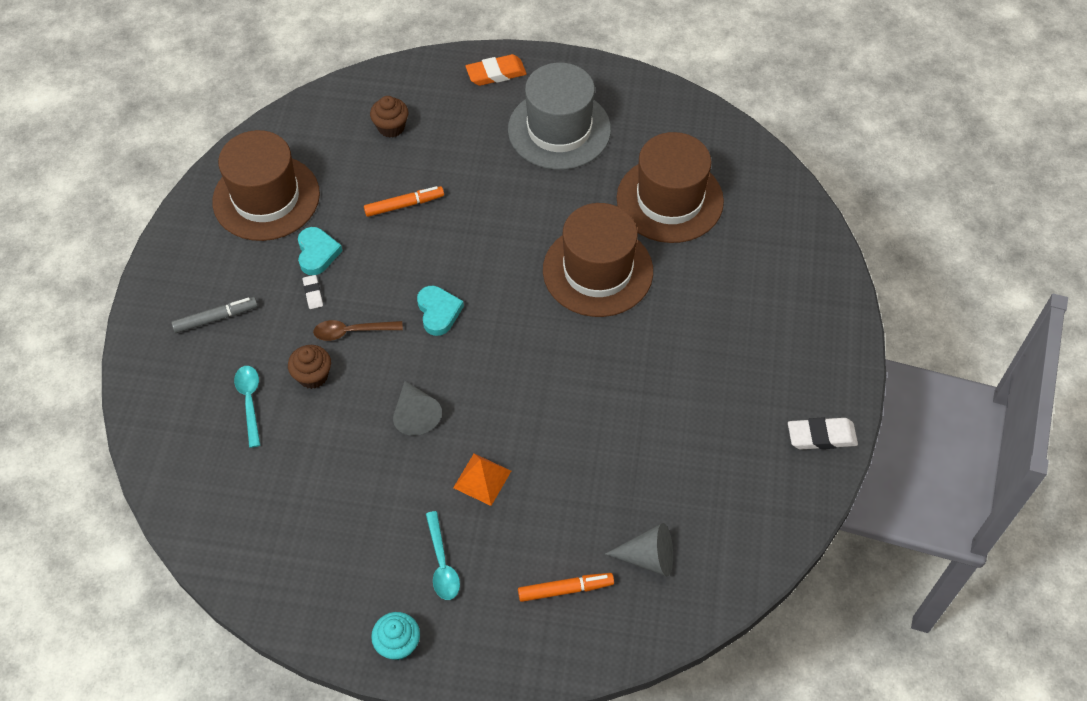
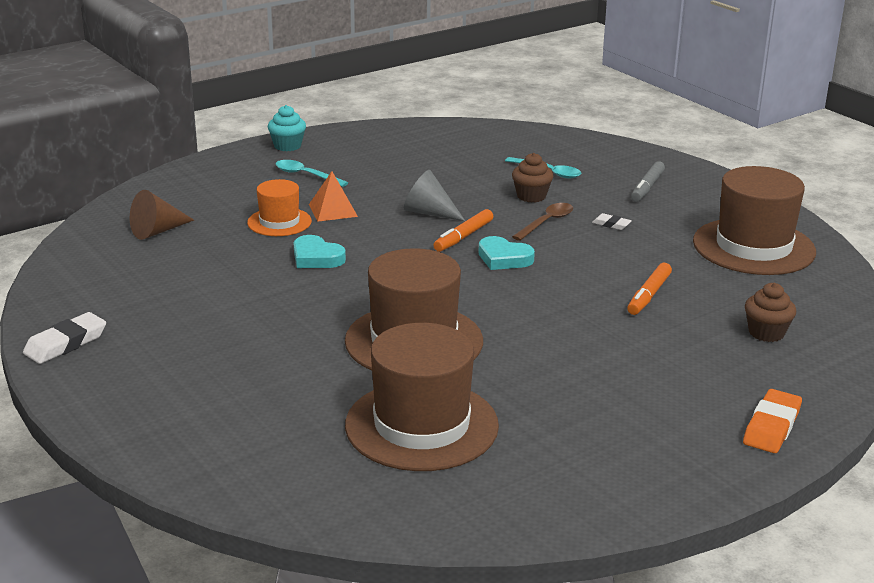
camera: 135 degrees right, 30 degrees down
(317, 253) = (653, 241): turquoise heart -> turquoise heart (316, 257)
(541, 493) = (279, 222): none -> orange hat
(559, 129) = (624, 418): grey hat -> none
(565, 589) = (204, 198): orange marker -> orange marker (463, 237)
(648, 557) = (158, 231): grey cone -> brown cone

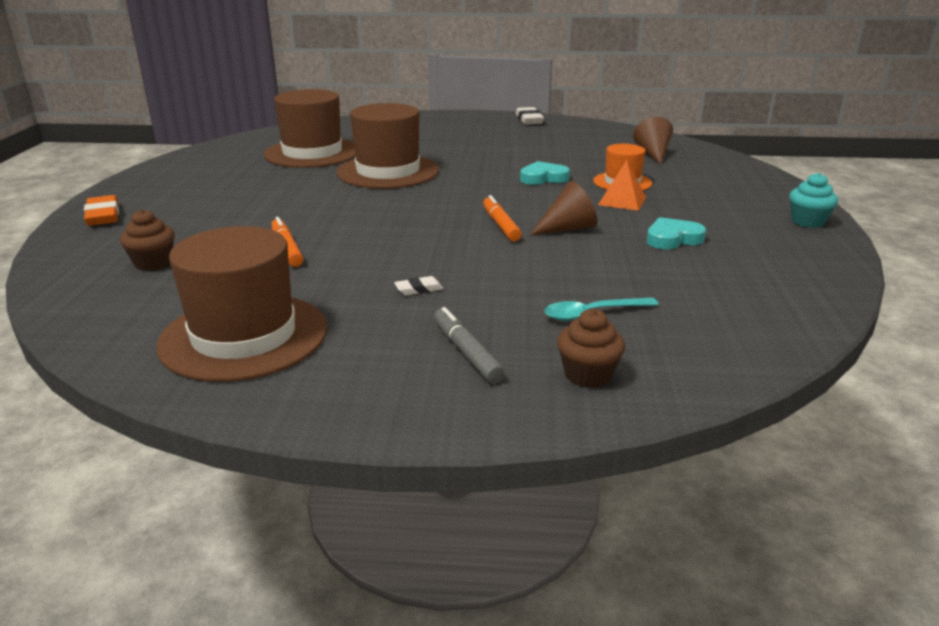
camera: 130 degrees right, 0 degrees up
(305, 175) = (716, 210): turquoise spoon -> none
(429, 213) = (567, 228): grey cone -> brown cone
(504, 258) = (440, 225): turquoise heart -> turquoise heart (672, 239)
(531, 196) = (540, 279): brown cupcake -> brown cupcake (588, 375)
(546, 222) = (472, 263): brown spoon -> none

